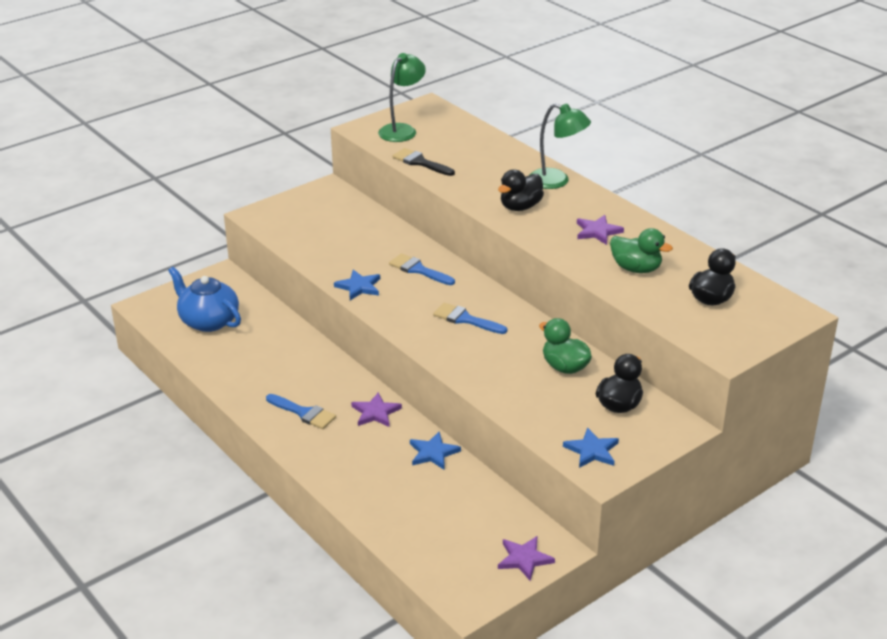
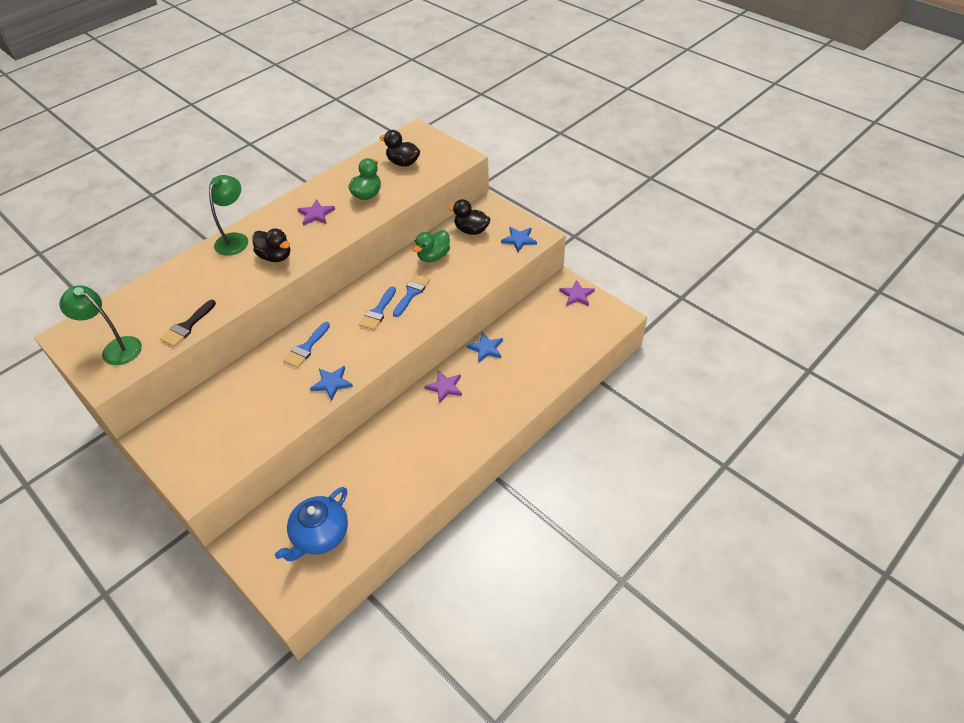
camera: 95 degrees left, 15 degrees up
(304, 413) = (450, 432): blue brush -> blue brush (412, 293)

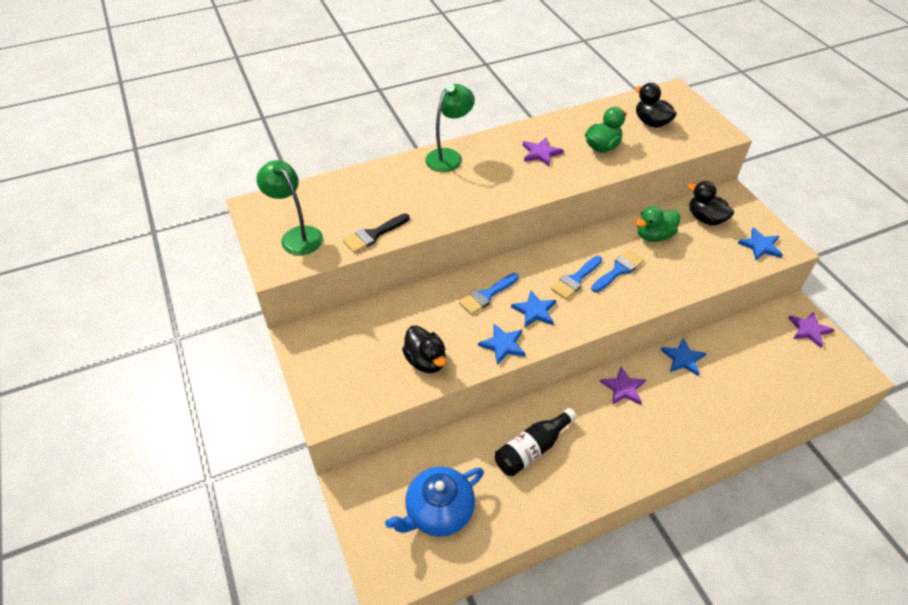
camera: 20 degrees right, 0 degrees up
(275, 256) = (485, 187): black duck -> black duck (426, 361)
(351, 347) = (535, 311): none -> blue star
(384, 459) = (532, 449): none -> black bottle

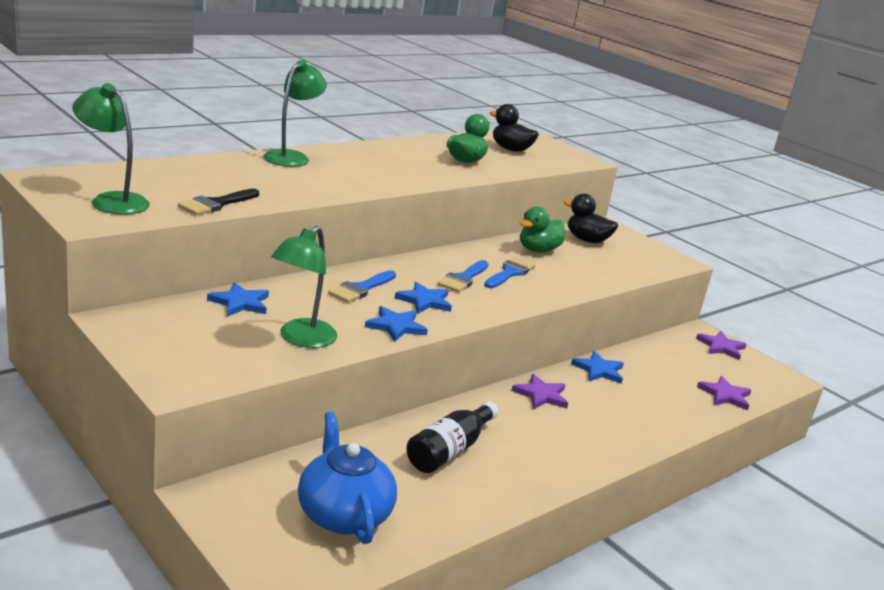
camera: 20 degrees left, 25 degrees down
(426, 361) = (301, 339): black duck -> green lamp
(438, 511) = (343, 514): blue teapot -> blue teapot turned 120 degrees clockwise
(540, 153) = (399, 161): purple star -> purple star (725, 395)
(760, 246) = (652, 260): blue star -> blue star (240, 303)

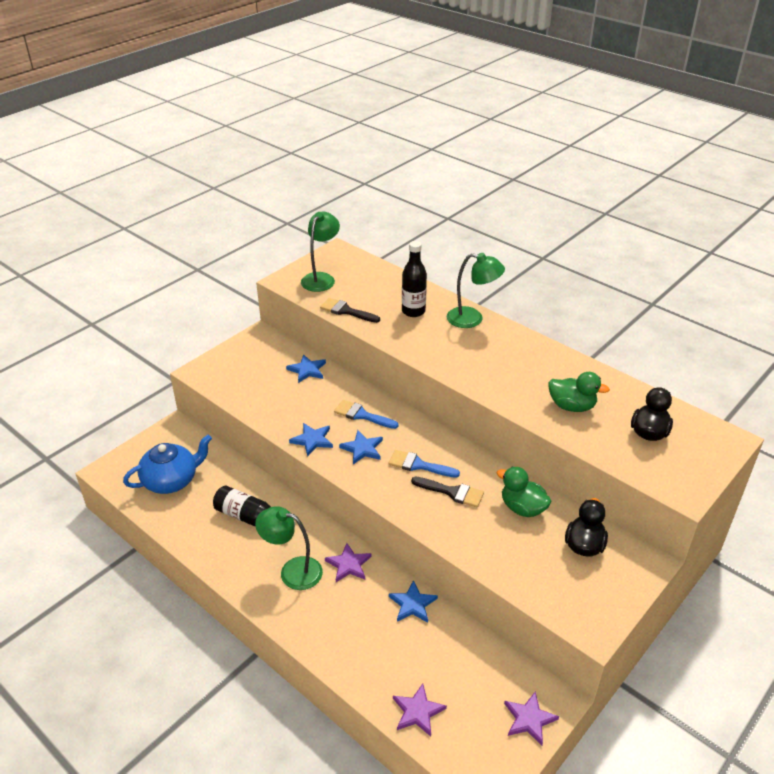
camera: 85 degrees right, 15 degrees up
(250, 175) = (413, 311): none -> black bottle
(301, 339) = (272, 403): green lamp -> green lamp (292, 571)
(510, 273) = (452, 492): blue brush -> black brush

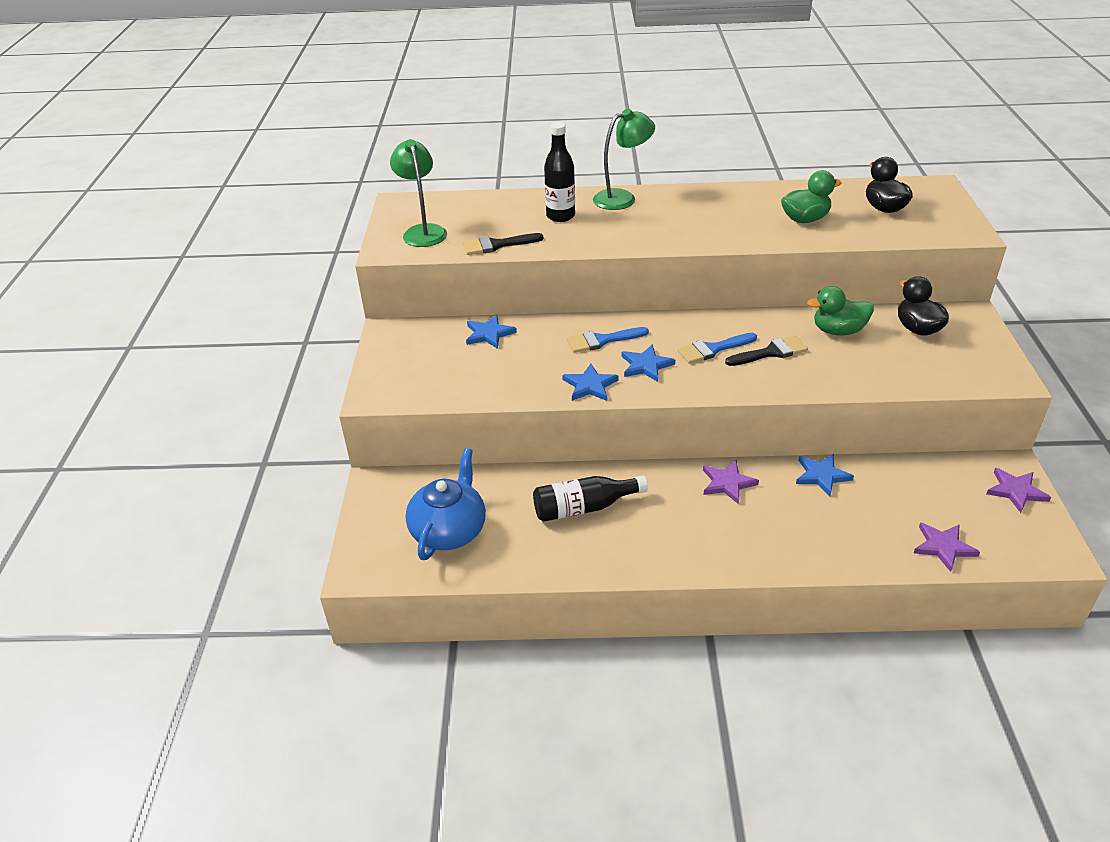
camera: 40 degrees left, 0 degrees up
(292, 571) = (689, 522): green lamp -> none

